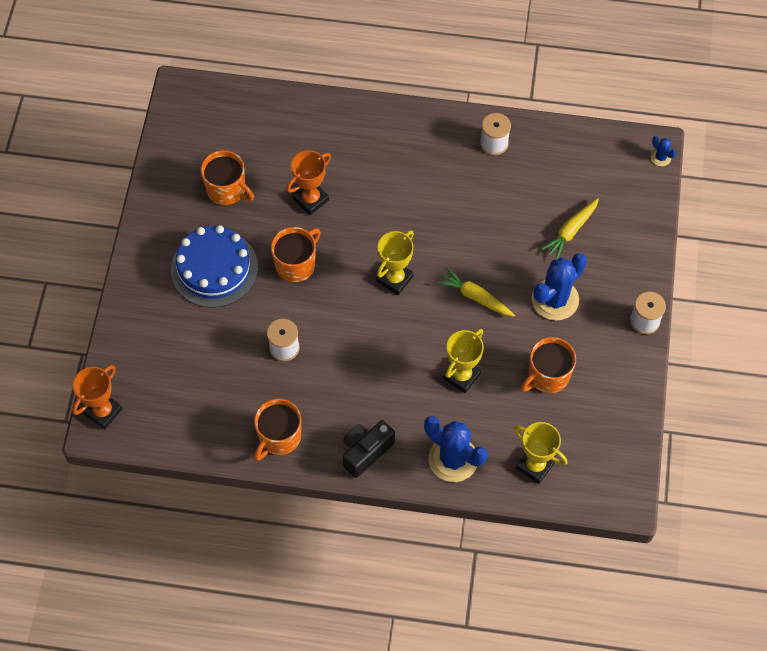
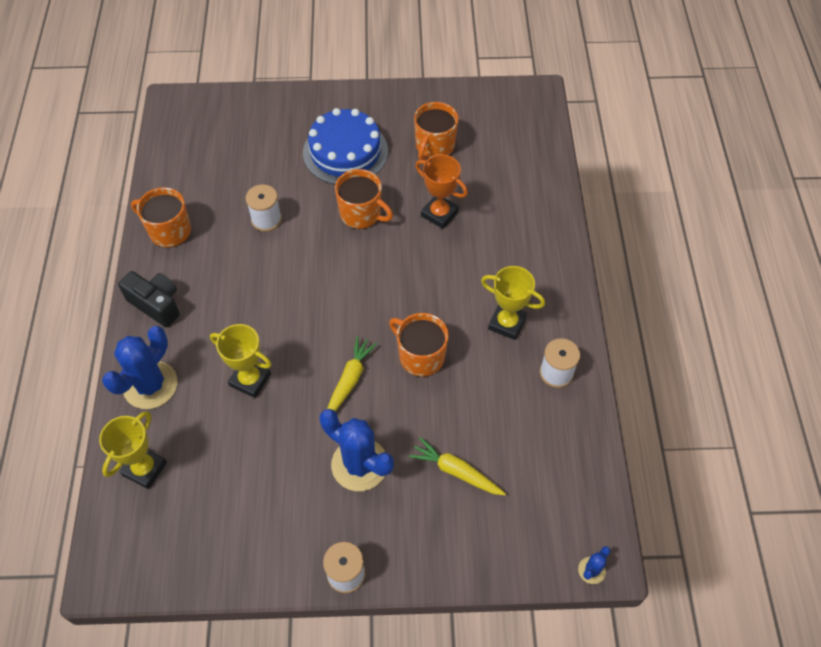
camera: 80 degrees right, 5 degrees down
(103, 411) = (188, 101): orange trophy -> none
(395, 279) = (359, 300): yellow trophy -> yellow trophy (507, 323)
(547, 376) = (258, 468): orange mug -> orange mug (420, 356)

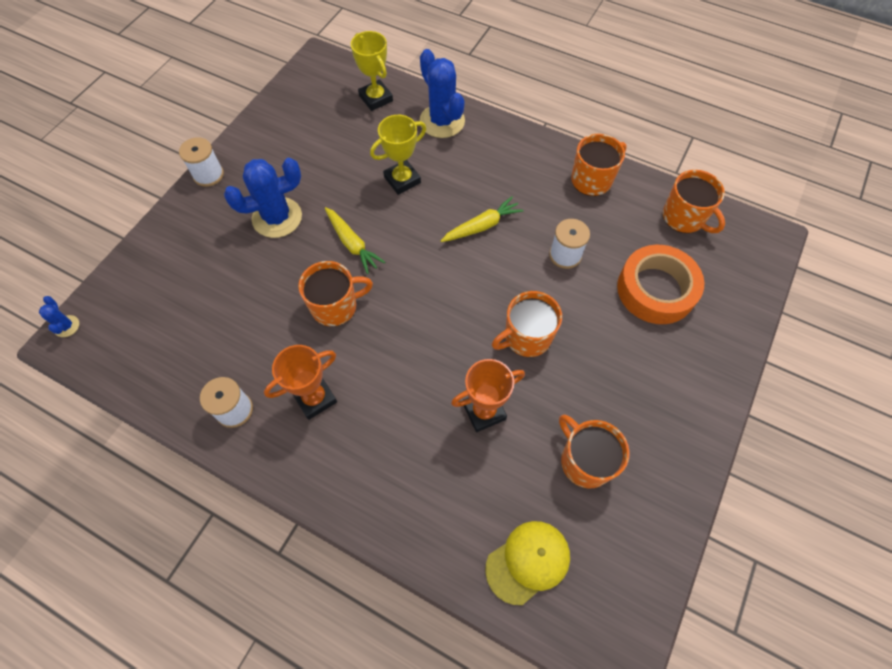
camera: 120 degrees right, 5 degrees up
(156, 304) = (516, 147): black camera -> none
(180, 157) = (684, 217): none -> orange mug
(266, 153) = (656, 290): none -> orange tape
(345, 152) = (622, 363): blue cake -> none
(456, 471) = (218, 278): yellow carrot -> yellow carrot (482, 226)
(507, 323) = (315, 398): yellow trophy -> orange trophy
(520, 150) = (528, 561): none -> yellow cap

